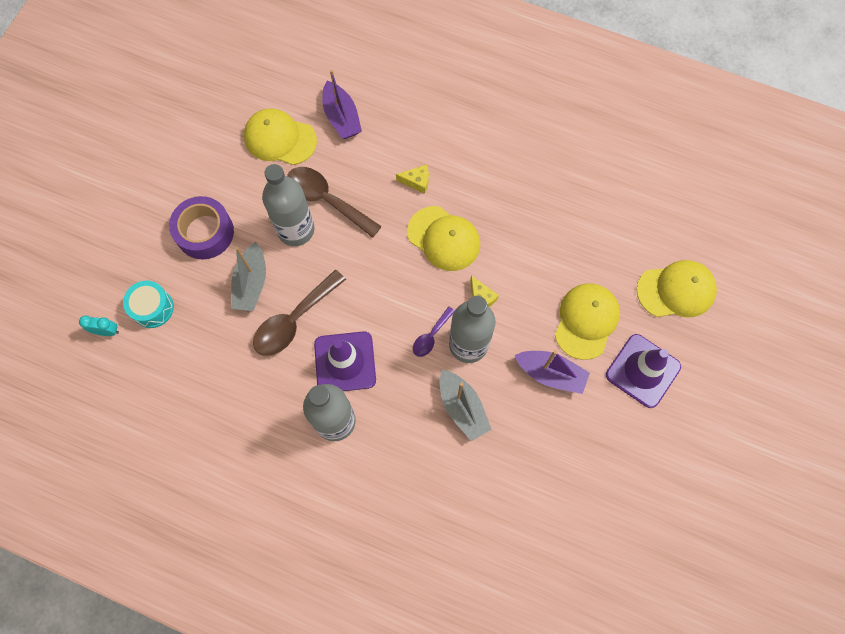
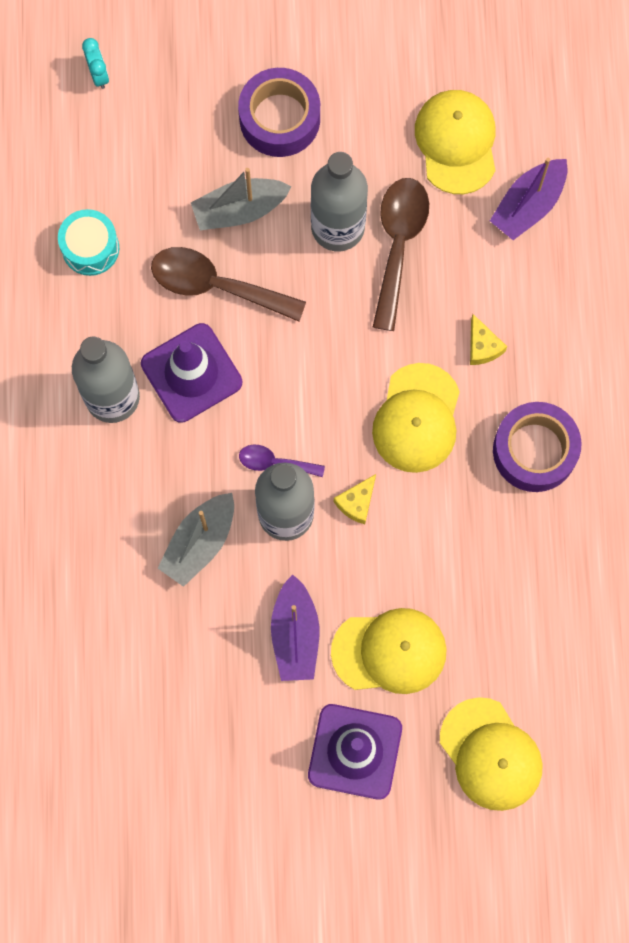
camera: 65 degrees right, 5 degrees up
(152, 308) = (152, 110): turquoise drum -> turquoise drum (90, 248)
(496, 181) = (534, 450): none -> purple tape

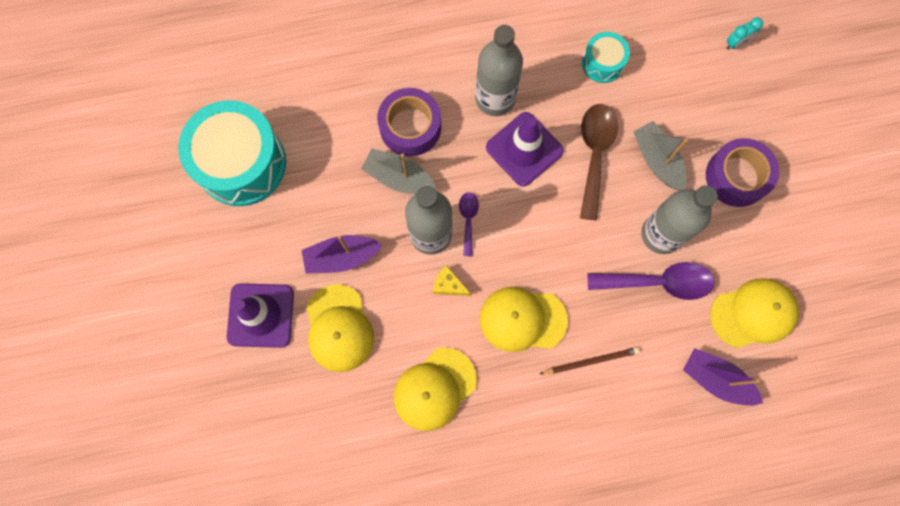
camera: 80 degrees right, 0 degrees up
(138, 752) = (241, 163): none -> turquoise drum
(398, 245) = (657, 282): brown spoon -> purple spoon
(482, 346) = (590, 361): yellow cheese -> brown pencil
(490, 754) = (271, 418): yellow cap -> yellow cap (434, 389)
(534, 450) = (515, 416): purple tape -> purple tape (410, 127)

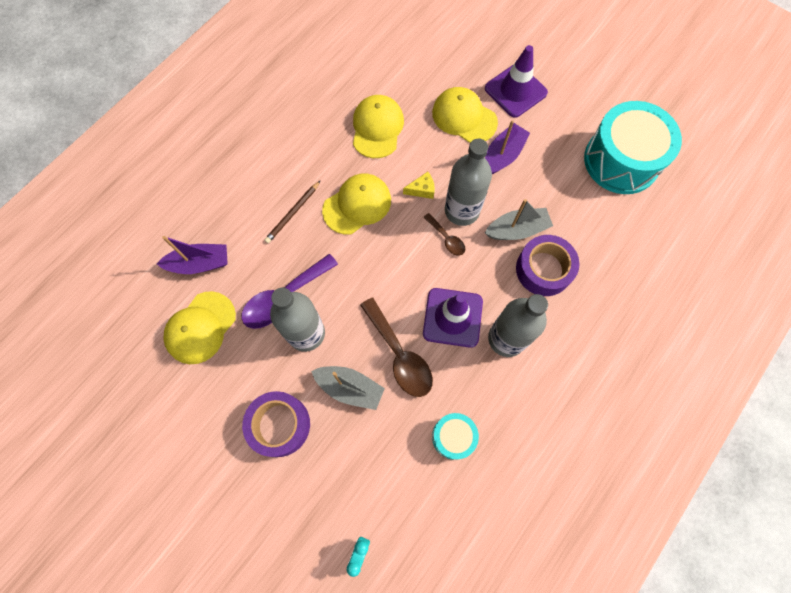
camera: 140 degrees right, 5 degrees down
(468, 220) = (446, 238): purple spoon -> brown spoon

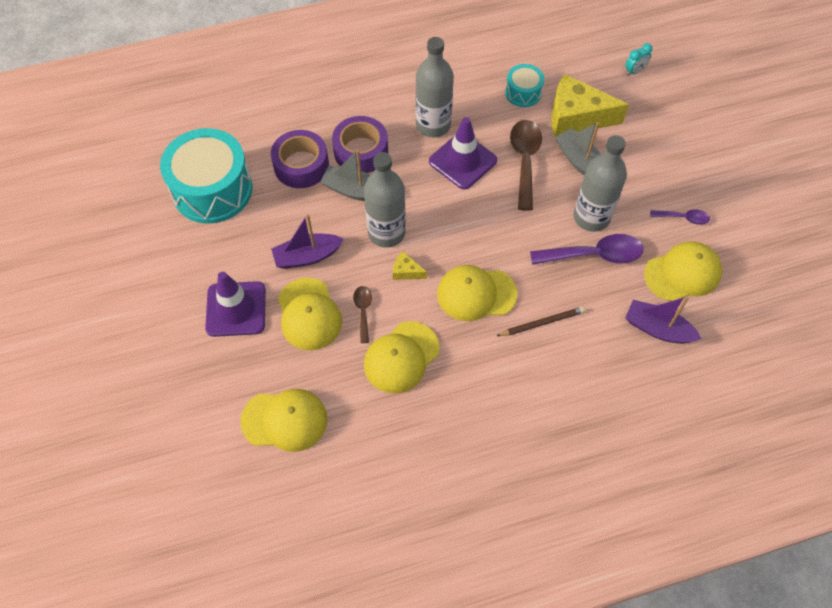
camera: 145 degrees left, 10 degrees down
(224, 386) = (683, 218): none -> purple spoon
(279, 425) = (650, 168): purple tape -> purple tape (301, 165)
(383, 441) = (576, 117): none -> yellow cheese
(420, 48) = (284, 420): none -> yellow cap
(446, 238) = (419, 219): brown spoon -> brown spoon (363, 311)

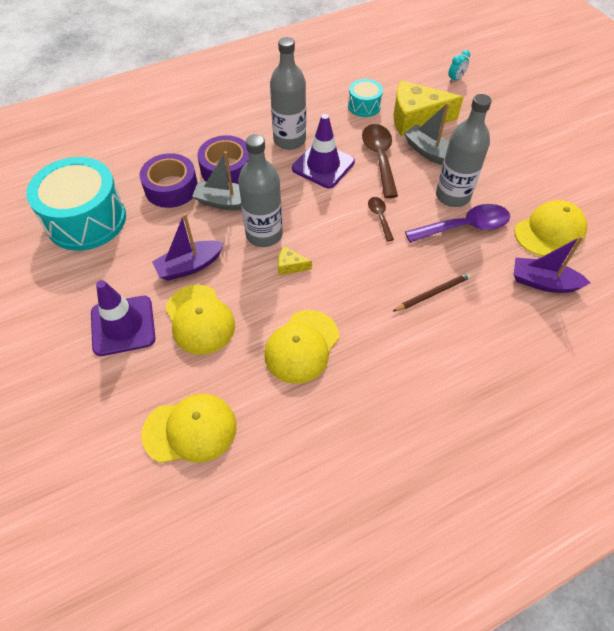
camera: 10 degrees left, 5 degrees down
(363, 311) = (254, 308): brown spoon -> brown spoon (380, 217)
(476, 294) = (363, 276): yellow cap -> none
(683, 218) = (534, 186): purple spoon -> none

